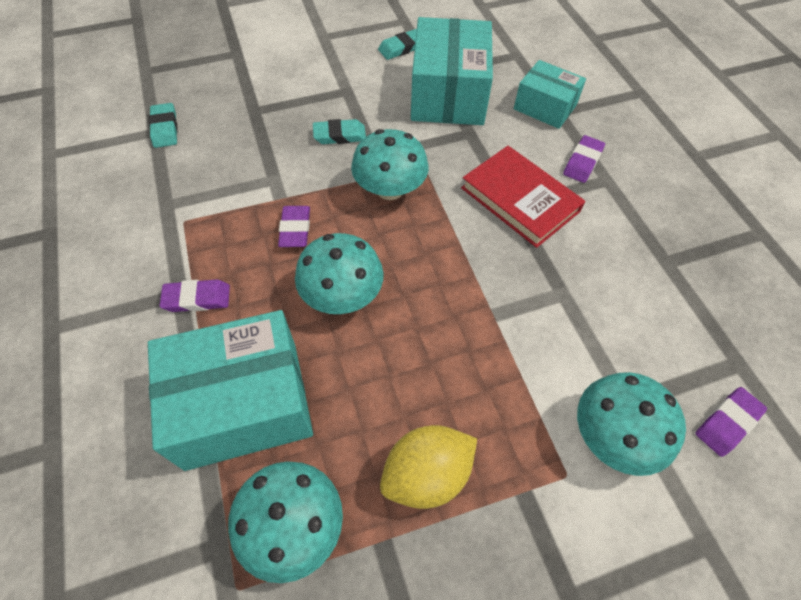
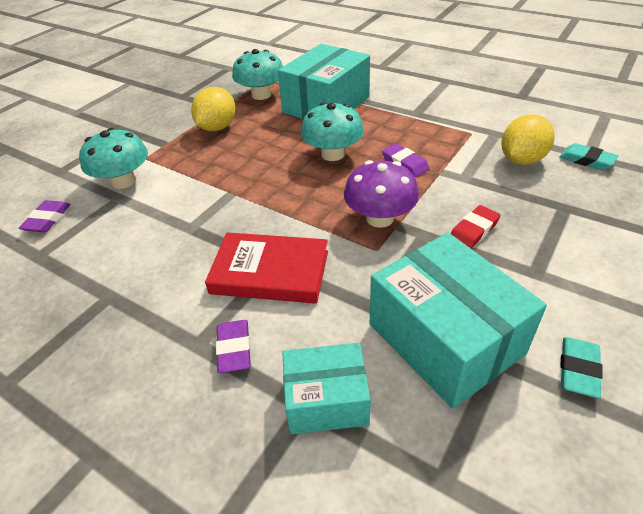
camera: 145 degrees right, 15 degrees down
(197, 298) = (404, 116): purple eraser -> none
(204, 162) = (521, 160): none -> yellow lemon
(339, 135) = (473, 231): turquoise eraser -> red eraser
(390, 189) = (380, 218): turquoise mushroom -> purple mushroom

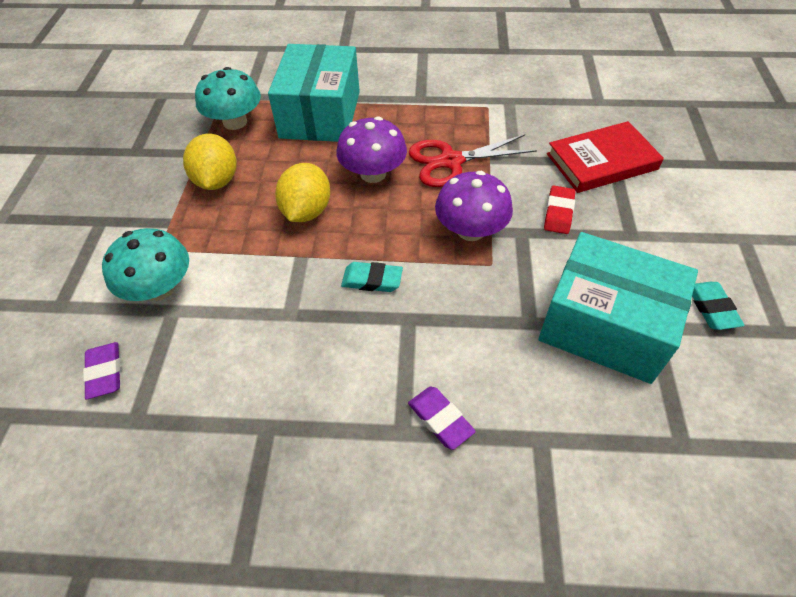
camera: 30 degrees left, 10 degrees up
(270, 272) = (412, 328): red book -> red book (601, 161)
(326, 400) = (554, 426): turquoise box -> none
(333, 154) = (373, 173): turquoise mushroom -> purple mushroom
(405, 163) = (451, 161): purple eraser -> red scissors
(521, 160) = (550, 123): yellow lemon -> yellow lemon (307, 211)
(586, 160) = (601, 107): turquoise eraser -> turquoise eraser (372, 280)

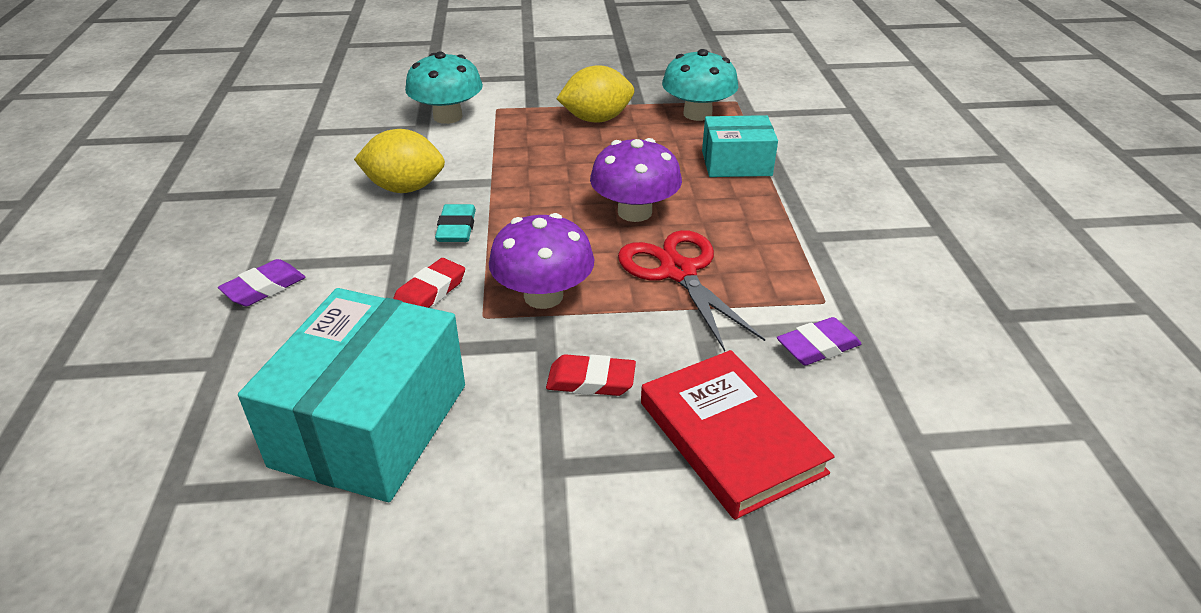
camera: 80 degrees right, 15 degrees down
(105, 372) = (358, 111): purple eraser -> purple eraser (817, 346)
(307, 211) = (559, 176): yellow lemon -> yellow lemon (405, 188)
(320, 114) = (736, 163): turquoise box -> turquoise box, size x0.59
(459, 296) = (430, 292): none -> red eraser
(711, 308) = (392, 561): turquoise eraser -> none

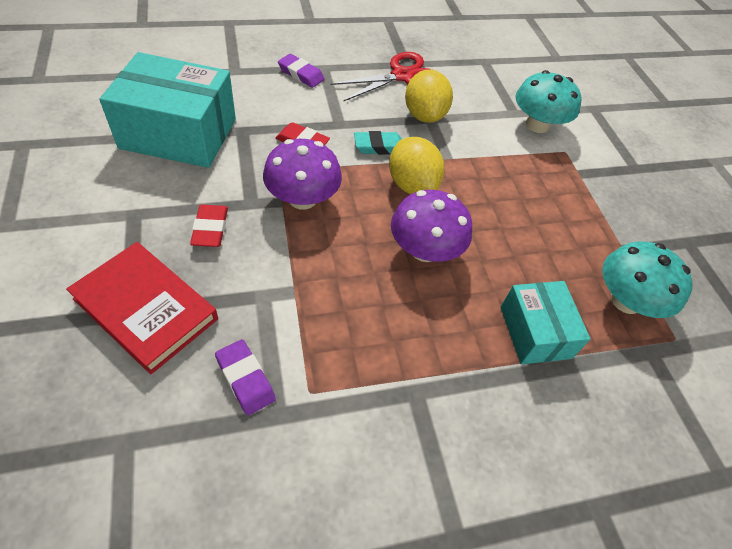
camera: 75 degrees right, 15 degrees up
(596, 119) = (576, 219): yellow lemon -> yellow lemon (412, 185)
(678, 272) = (341, 280): red scissors -> red scissors (402, 76)
(730, 437) = (146, 309): red book -> red book turned 75 degrees clockwise

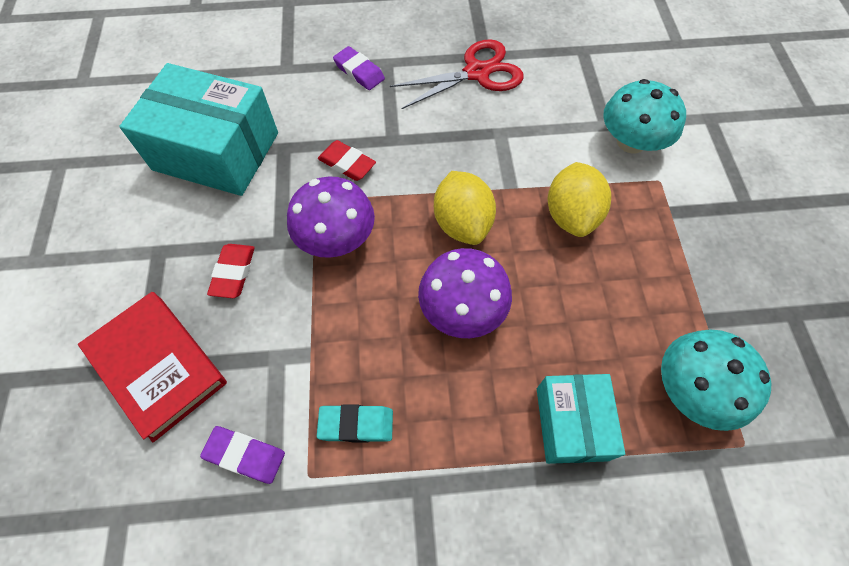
camera: 15 degrees right, 10 degrees up
(245, 379) = (245, 455): purple eraser -> purple eraser turned 45 degrees counterclockwise
(379, 146) = (433, 170): turquoise eraser -> turquoise eraser (356, 424)
(424, 115) = (493, 128): yellow lemon -> yellow lemon (571, 215)

